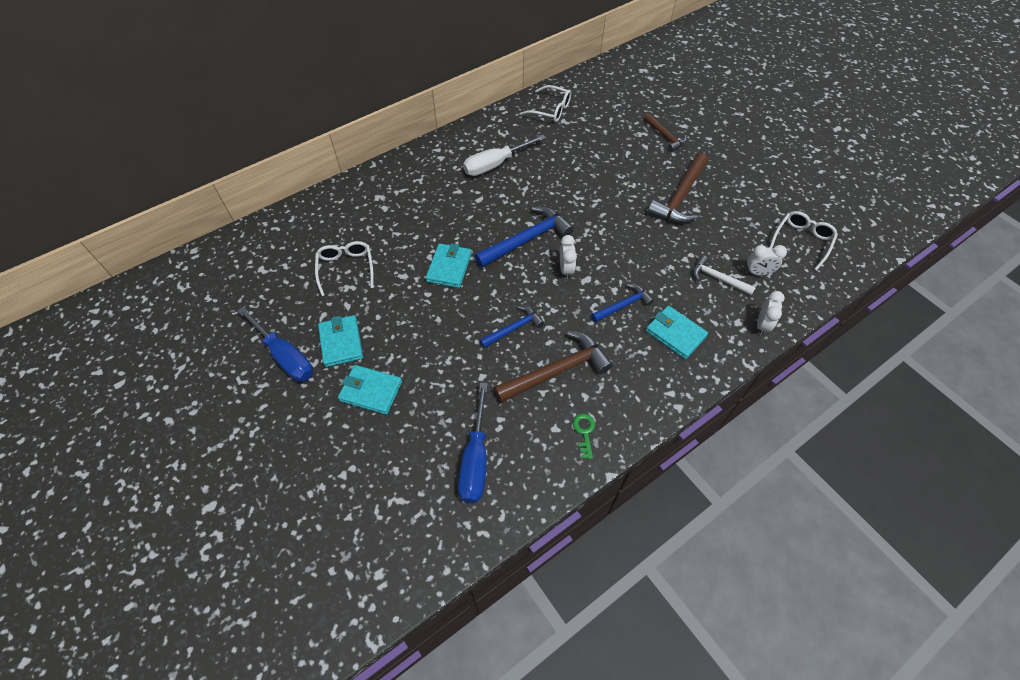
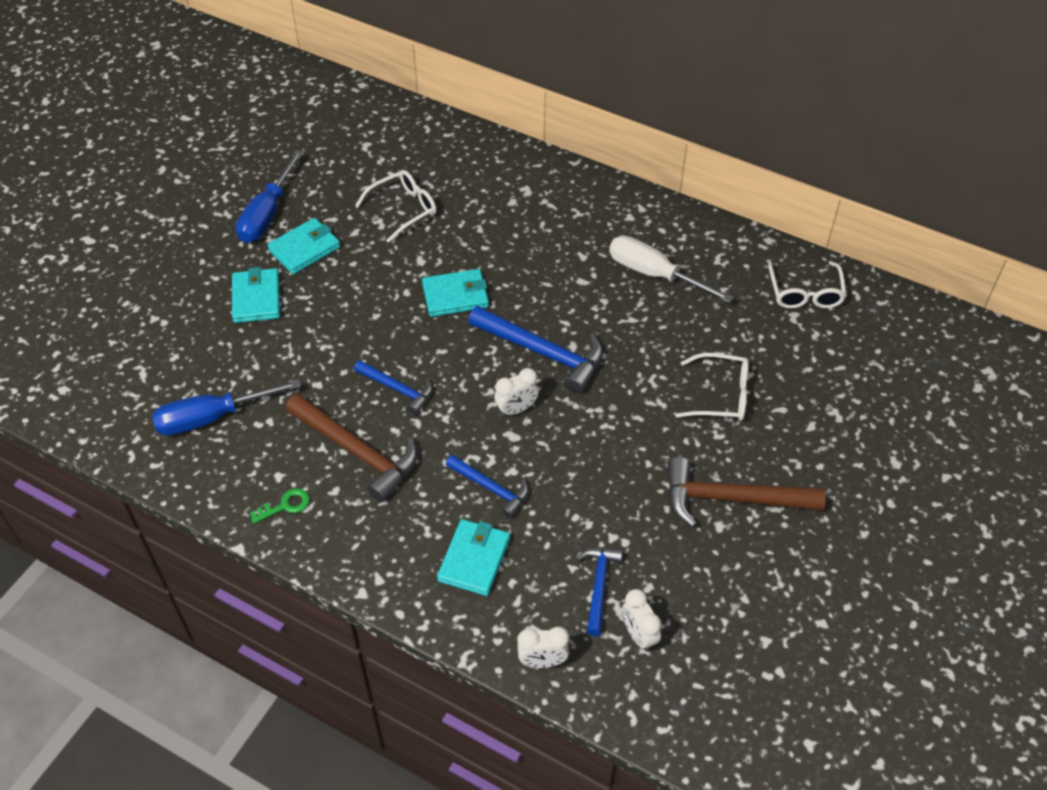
camera: 65 degrees right, 5 degrees down
(665, 136) = (851, 445): brown hammer -> none
(718, 278) = (598, 586): white hammer -> blue hammer
(802, 240) = (742, 683): white glasses -> white glasses (722, 395)

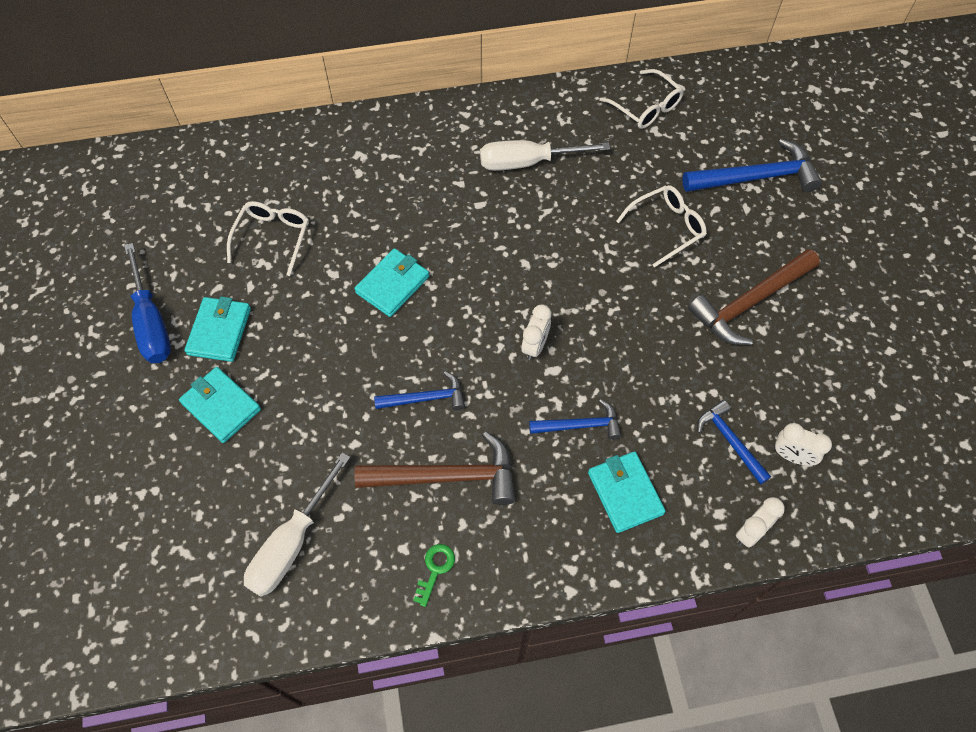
camera: 40 degrees left, 10 degrees up
(212, 417) = (292, 543): blue screwdriver -> white screwdriver
(543, 352) = (508, 284): blue hammer -> blue hammer (756, 177)

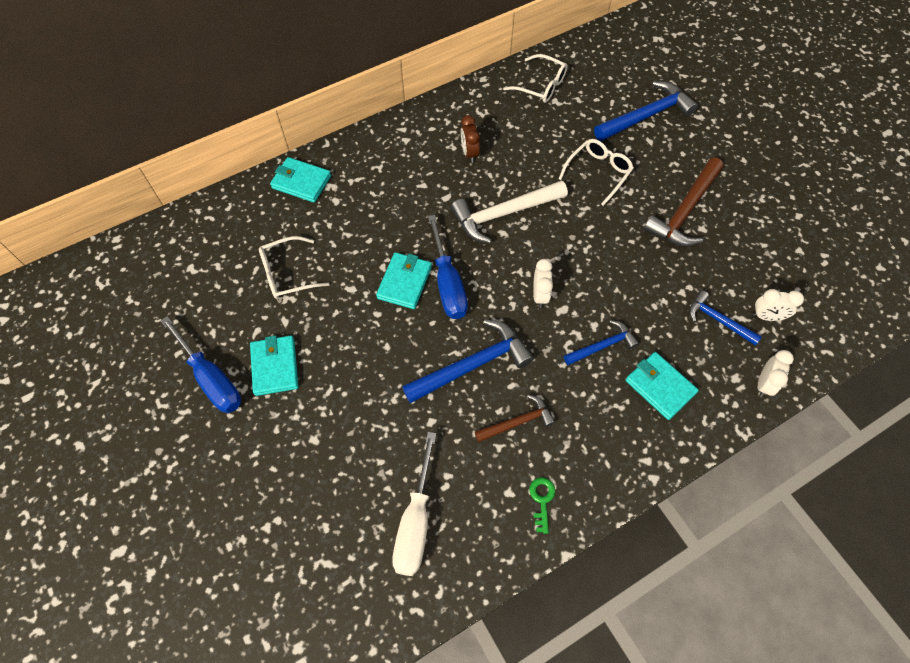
camera: 20 degrees left, 0 degrees up
(221, 406) = (304, 429): turquoise wallet -> turquoise wallet (301, 182)
(273, 237) = (286, 274): white glasses -> white glasses turned 105 degrees counterclockwise
(425, 398) = (472, 365): blue hammer -> blue hammer, size x1.70
(439, 300) = (448, 283): none -> blue screwdriver
(446, 476) = (517, 422): brown hammer -> brown hammer, size x0.59
(528, 162) = (469, 153): white screwdriver -> brown clock
(536, 242) = (504, 214): none -> white hammer

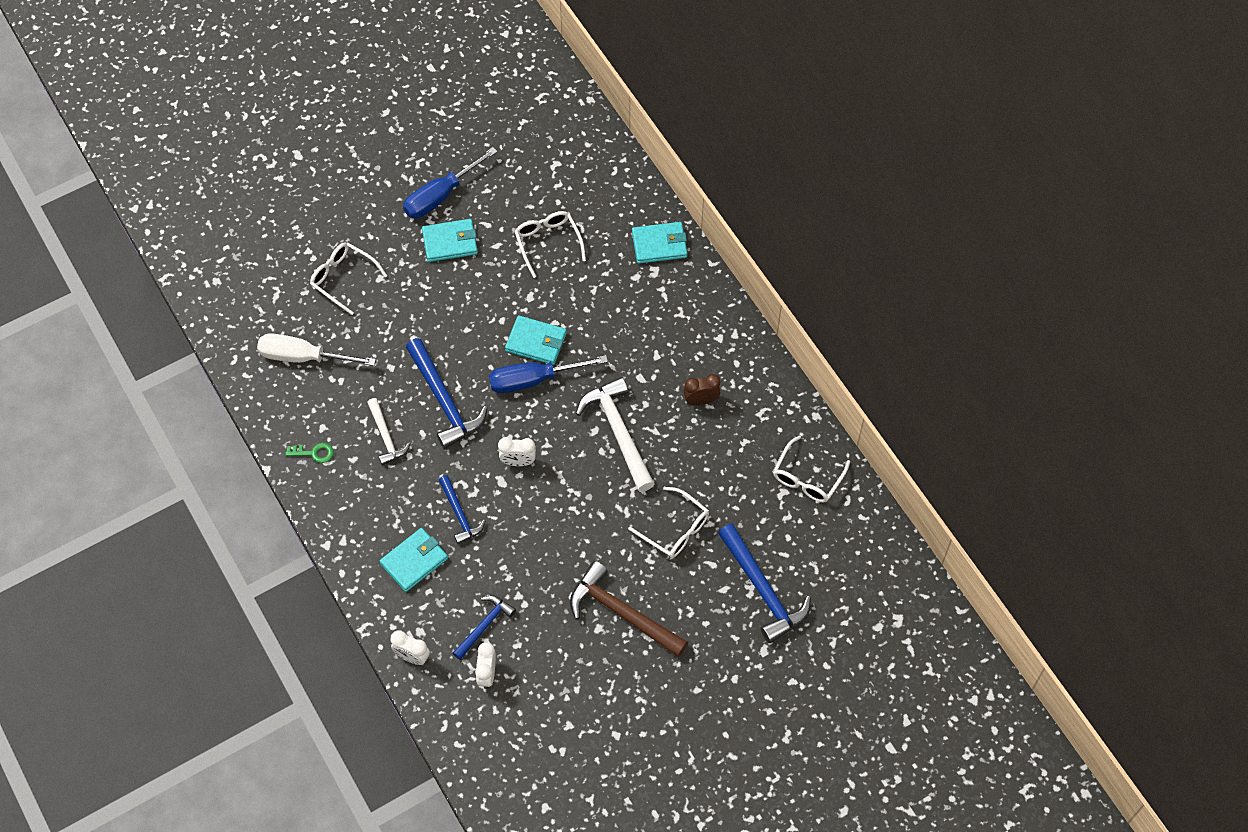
camera: 90 degrees right, 0 degrees up
(301, 182) = (659, 244): turquoise wallet -> turquoise wallet turned 60 degrees clockwise
(310, 482) = (342, 278): none -> white glasses
(517, 422) = (386, 436): brown hammer -> white hammer

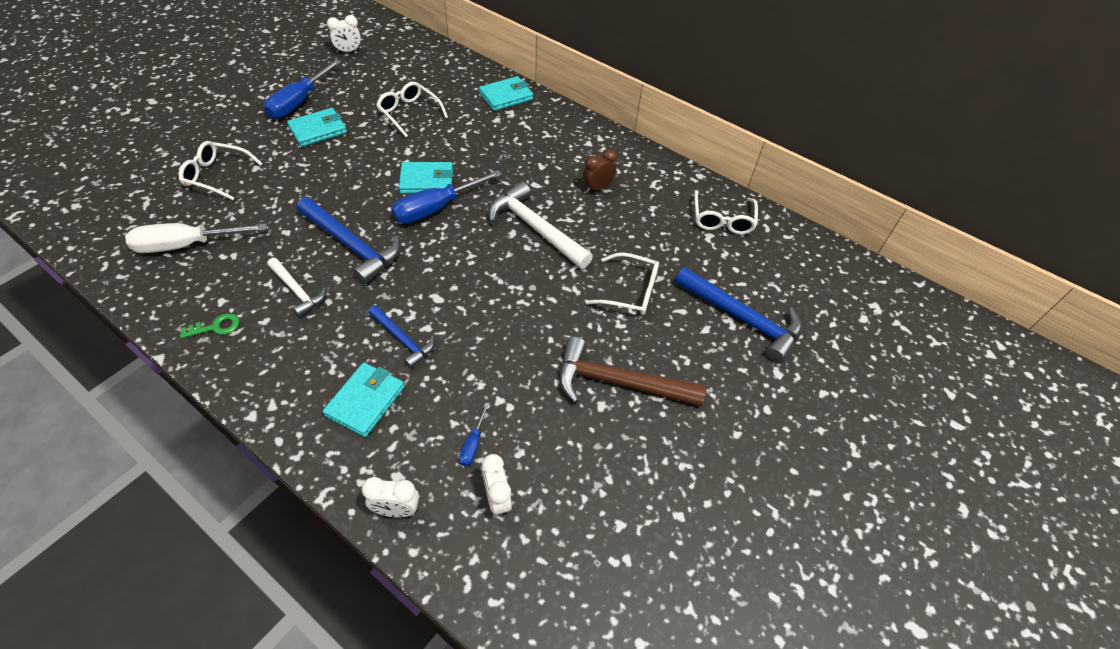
camera: 25 degrees left, 10 degrees down
(484, 626) = (473, 444): blue hammer -> blue screwdriver
(518, 462) = (447, 276): white clock -> white clock (348, 51)

